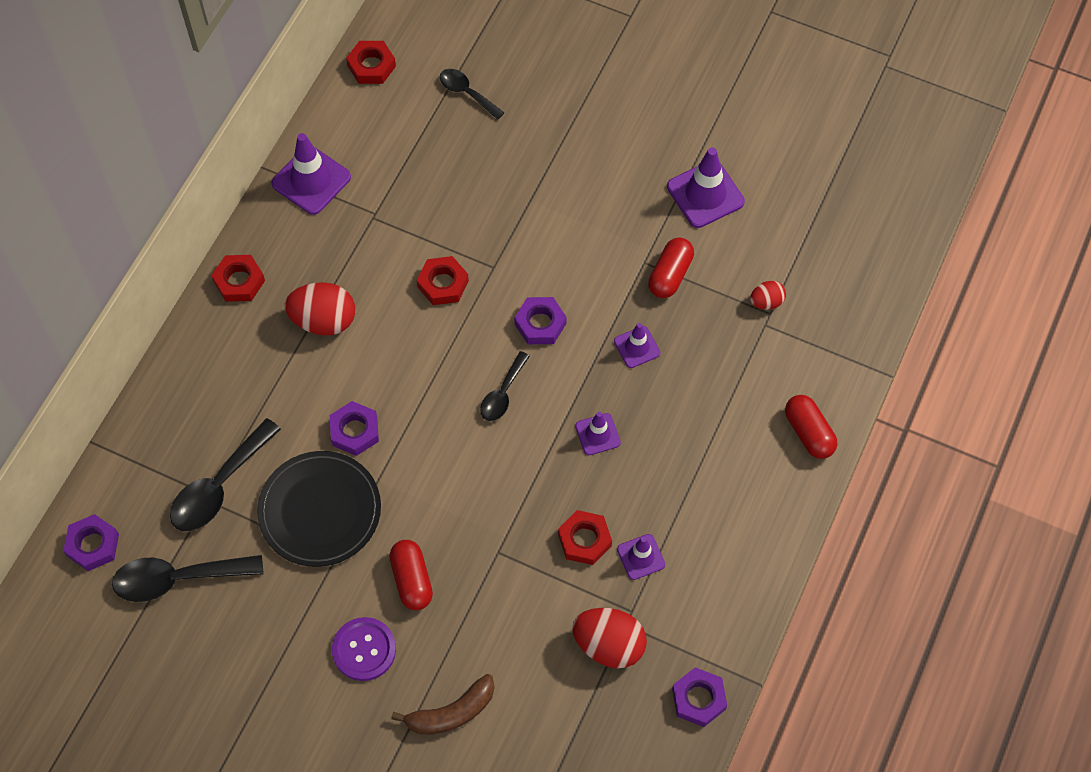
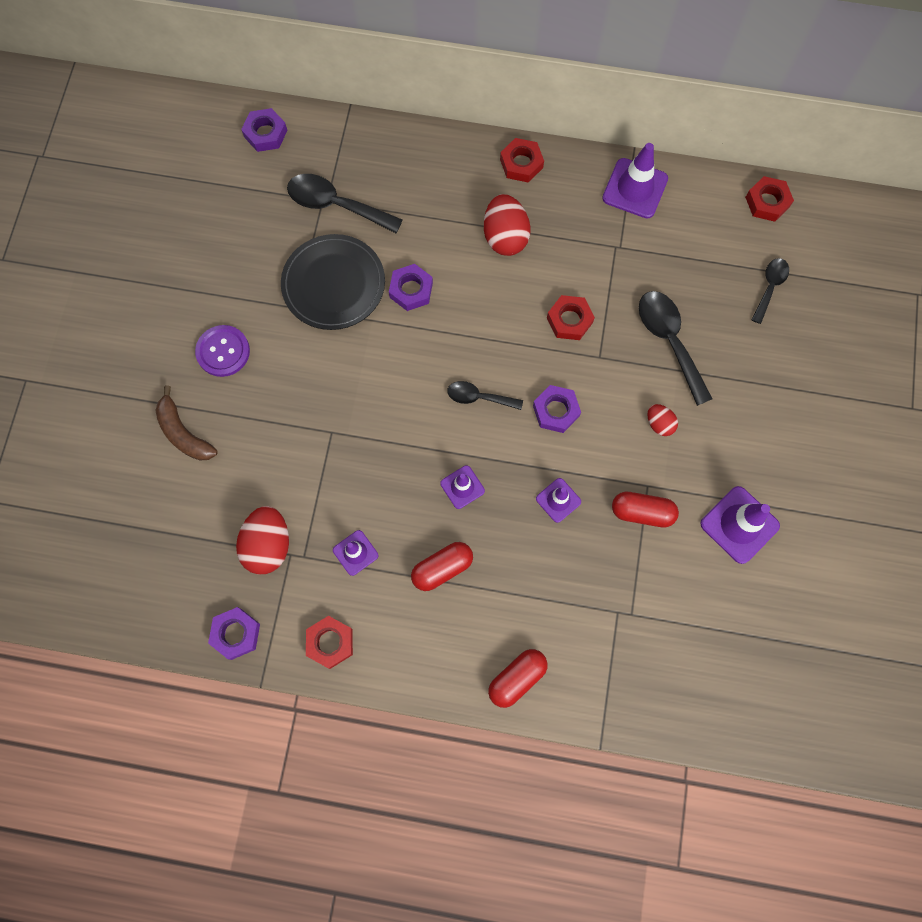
camera: 75 degrees right, 10 degrees up
(177, 579) = (251, 199): black spoon -> black spoon (669, 341)
(411, 580) = (290, 371): red capsule -> red capsule (442, 568)
(584, 540) = (359, 501): red nut -> red nut (330, 642)
(766, 302) = (642, 608): red egg -> red egg (659, 424)

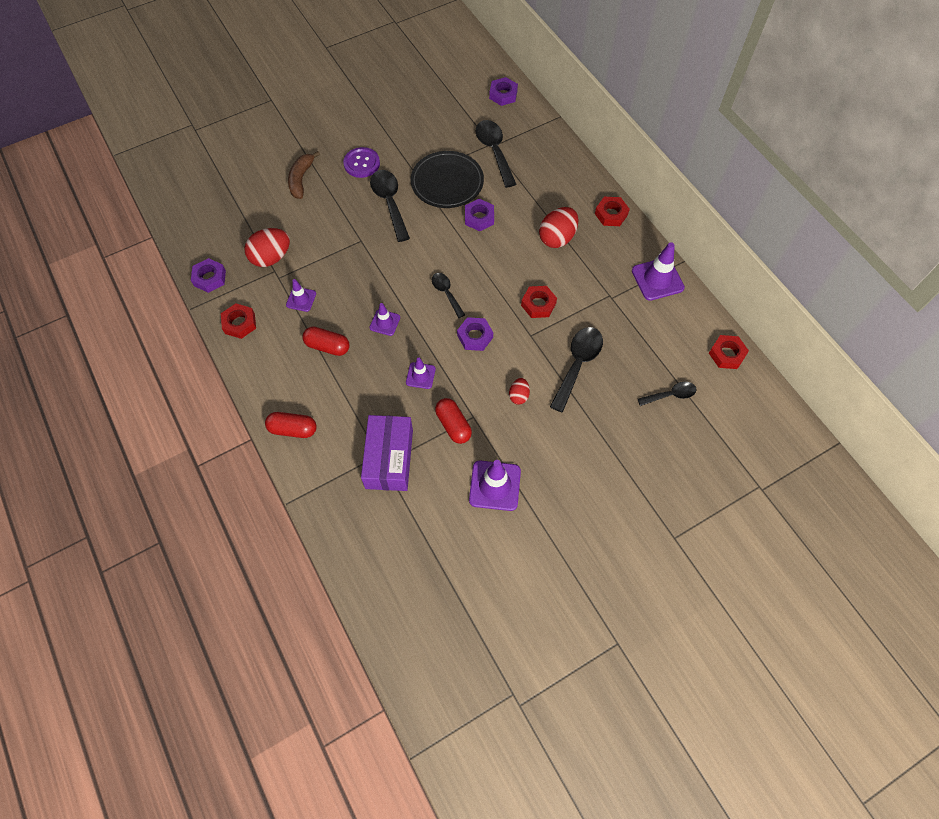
camera: 50 degrees right, 10 degrees down
(306, 363) = (389, 202): none -> black spoon
(630, 604) = (389, 459): none -> purple box

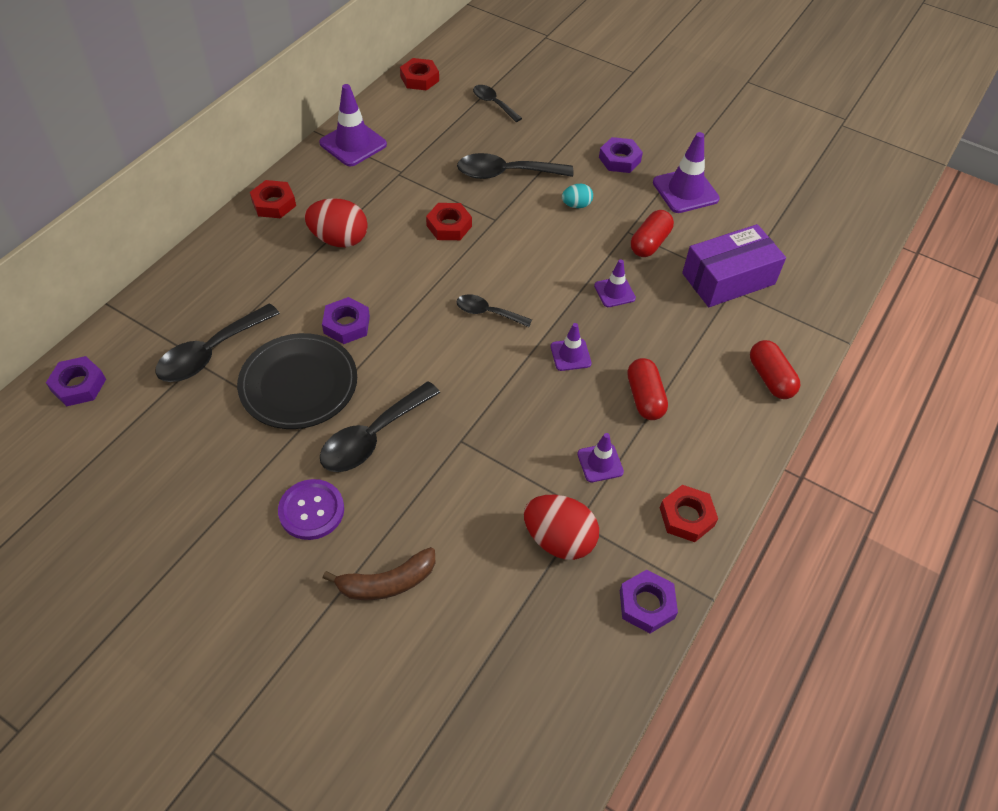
camera: 120 degrees left, 10 degrees down
(446, 293) = (487, 312): black spoon -> black spoon turned 75 degrees clockwise
(475, 336) = (530, 264): purple nut -> purple nut (619, 159)
(518, 396) = (576, 205): red egg -> turquoise egg

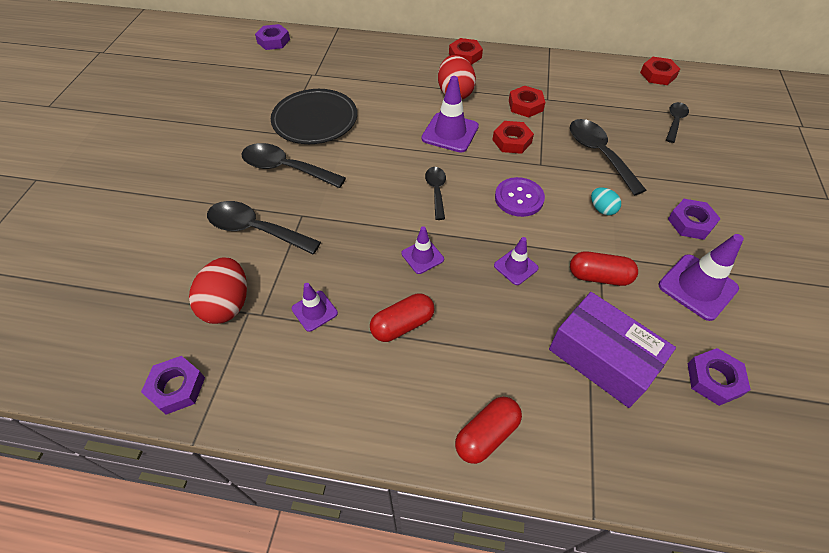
camera: 70 degrees right, 0 degrees up
(211, 353) = (321, 76): black spoon -> black spoon (255, 230)
(311, 510) = (214, 160): purple button -> purple button (519, 198)
(346, 325) = (378, 123): purple nut -> purple nut (714, 379)
(353, 144) = (553, 68): purple traffic cone -> purple traffic cone (450, 133)
(387, 582) = (166, 216): brown banana -> none
(686, 517) = (278, 396): red nut -> red nut (525, 105)

